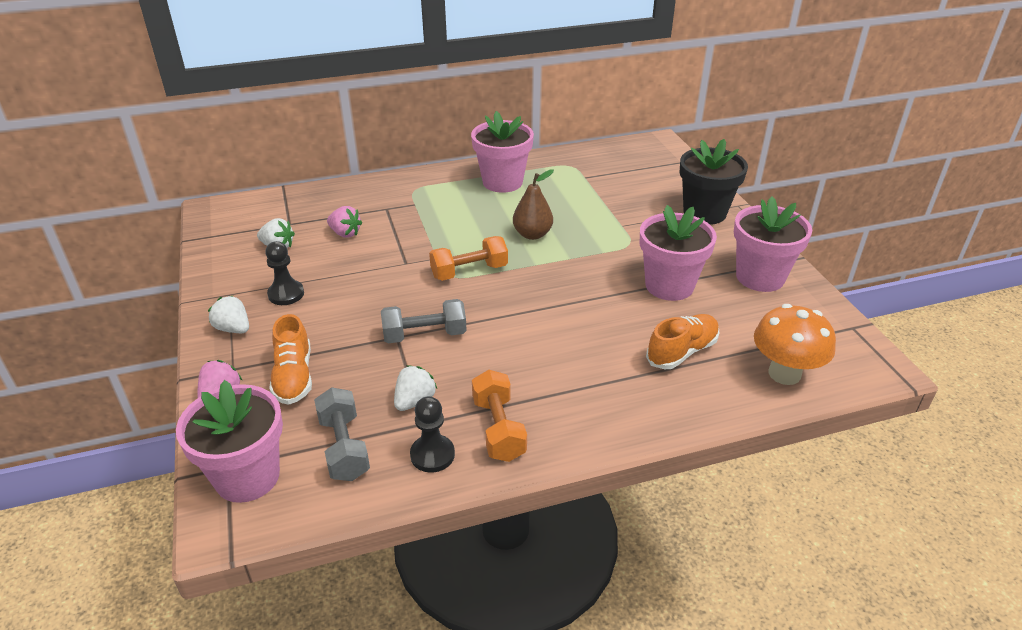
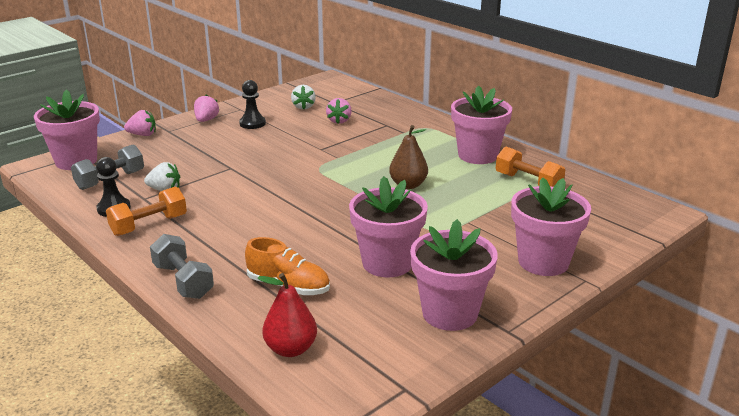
camera: 65 degrees right, 10 degrees down
(233, 329) = (206, 120): white strawberry -> pink strawberry
(294, 377) = (170, 148): orange shoe -> none
(425, 335) = (238, 176): grey dumbbell -> grey dumbbell (183, 281)
(469, 271) = (330, 173): orange dumbbell -> orange dumbbell (528, 182)
(704, 213) = (543, 262): black flower pot -> pink flower pot
(784, 374) = (290, 349): orange mushroom -> red pear

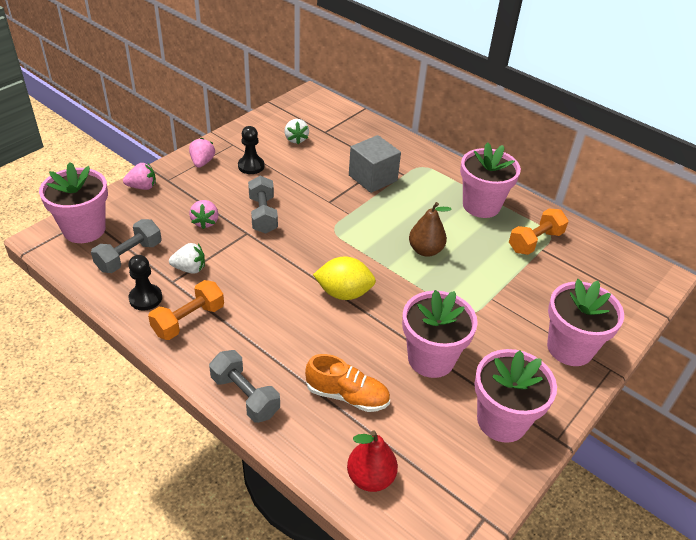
camera: 10 degrees left, 15 degrees up
(251, 156) = (263, 215): none -> grey dumbbell
(312, 212) = (344, 293): none -> yellow lemon
(339, 121) = (337, 159): pink strawberry -> pink strawberry (205, 222)
(371, 134) = (373, 178): none -> grey cube
(528, 182) = (535, 241): orange dumbbell -> orange dumbbell turned 75 degrees counterclockwise

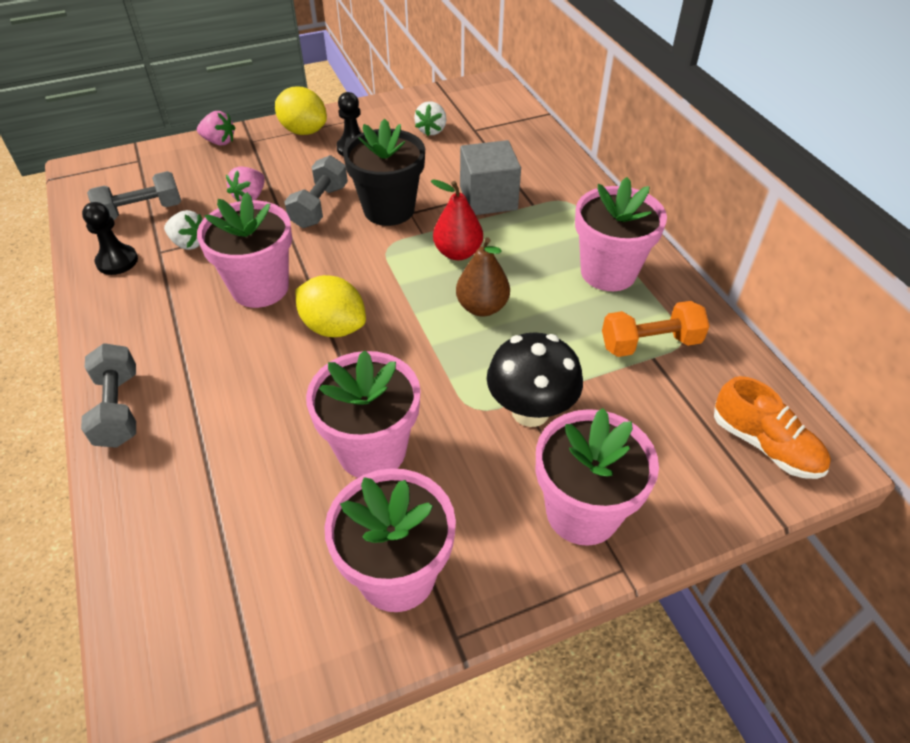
camera: 30 degrees right, 5 degrees up
(84, 229) = (124, 171): pink flower pot -> pink flower pot (260, 288)
(188, 320) = (137, 300): orange dumbbell -> none
(202, 162) = (304, 131): pink strawberry -> yellow lemon
(313, 203) = (389, 209): none -> black flower pot
(347, 395) = (229, 456): orange shoe -> orange shoe (765, 445)
(370, 477) = (166, 573): red pear -> red pear (458, 253)
(501, 303) = (530, 411): none -> black mushroom

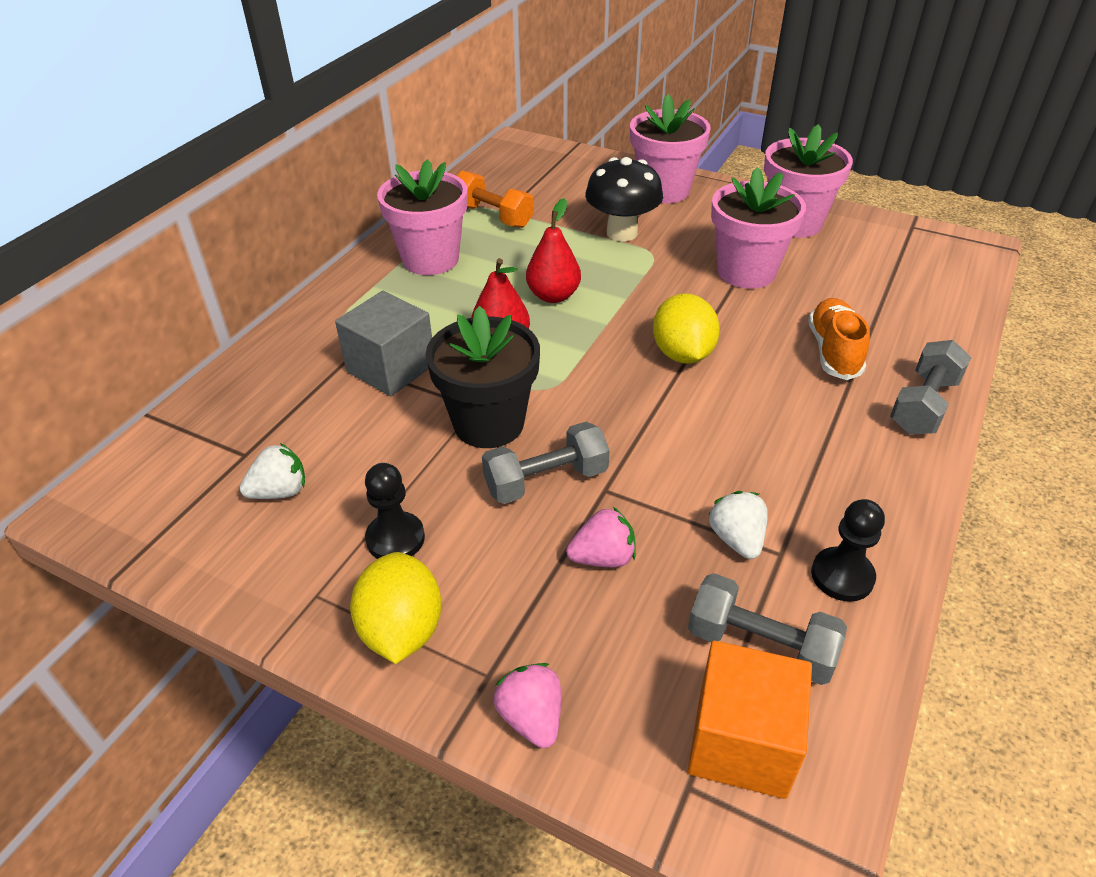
camera: 130 degrees left, 5 degrees down
(126, 181) = (741, 742): none -> orange cube
(260, 288) = (709, 429): pink flower pot -> none
(482, 307) = (553, 296): brown pear -> red pear
(765, 445) = (530, 159): orange shoe -> orange shoe (833, 351)

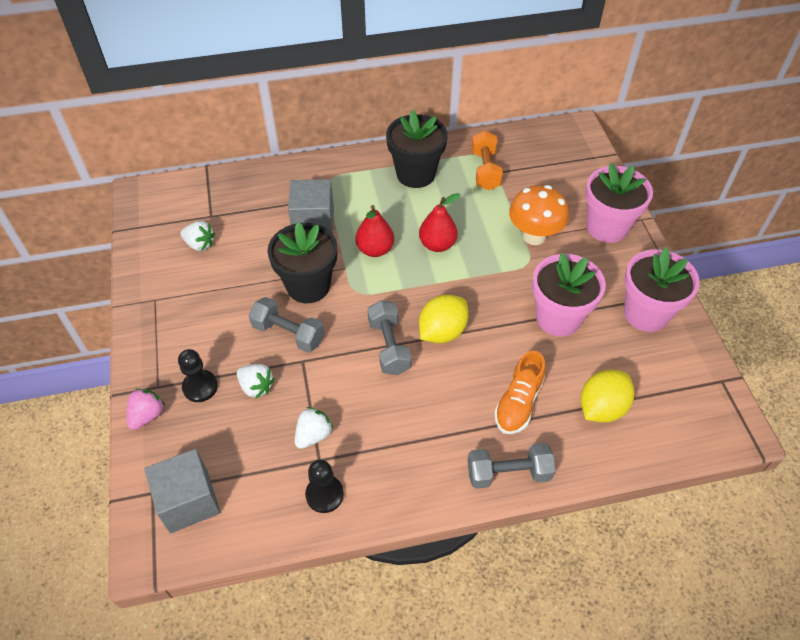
camera: 50 degrees right, 10 degrees up
(395, 538) = (206, 303): black pawn -> black pawn (200, 387)
(402, 630) = (158, 341): yellow lemon -> yellow lemon (601, 408)
(430, 259) = (415, 174): pink flower pot -> black flower pot
(603, 557) = (256, 387): pink strawberry -> white strawberry
(622, 233) = (534, 236): black mushroom -> orange mushroom
(741, 742) = (189, 501): orange cube -> grey cube
(760, 645) = (250, 480): grey dumbbell -> grey dumbbell (389, 346)
(833, 351) = (518, 403): orange shoe -> orange shoe turned 150 degrees clockwise

